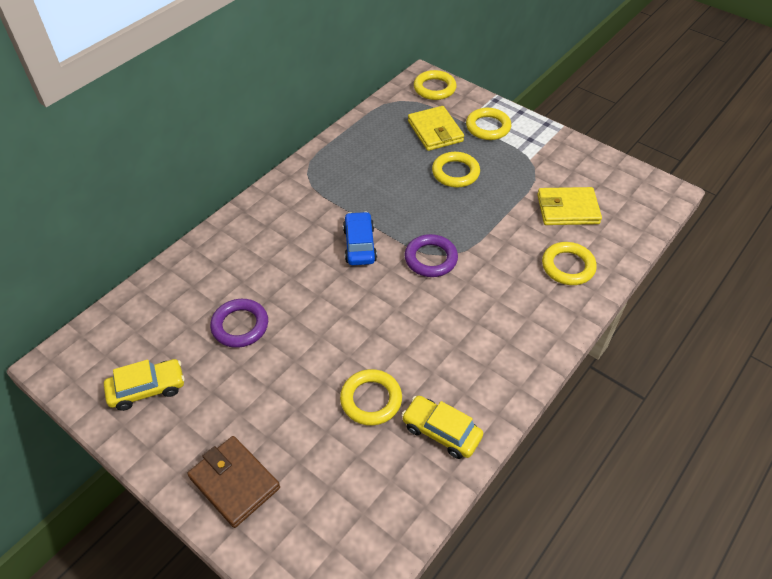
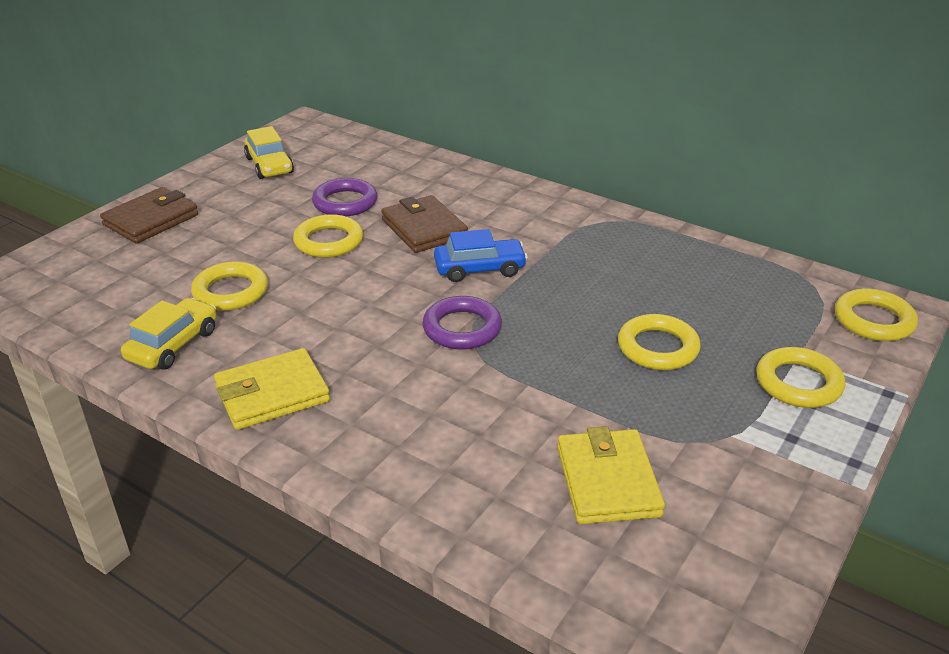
camera: 85 degrees right, 15 degrees down
(296, 274) = (424, 229): none -> brown wallet
(435, 131) = (754, 324): yellow wallet -> yellow wallet (272, 394)
(568, 266) = (463, 474): yellow ring -> yellow ring (328, 241)

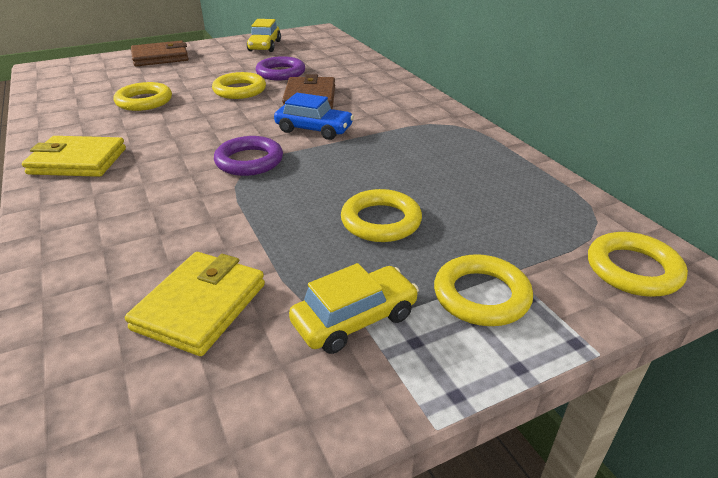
camera: 30 degrees right, 0 degrees up
(173, 345) = (71, 119): yellow car -> yellow car (355, 319)

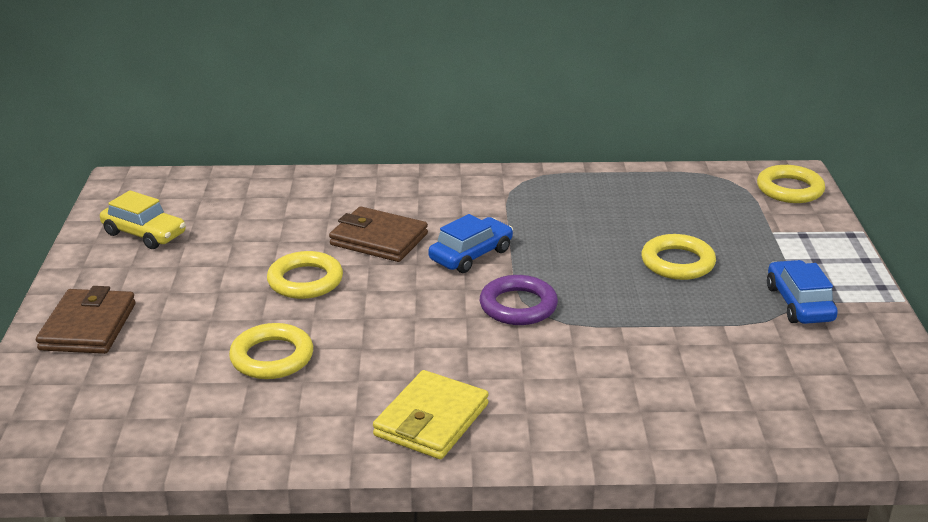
camera: 65 degrees left, 5 degrees down
(200, 306) = (756, 366): yellow wallet -> none
(281, 73) = (273, 242): purple ring -> none
(355, 319) = (799, 303): yellow car -> blue car
(481, 295) = (793, 250): yellow ring -> none

